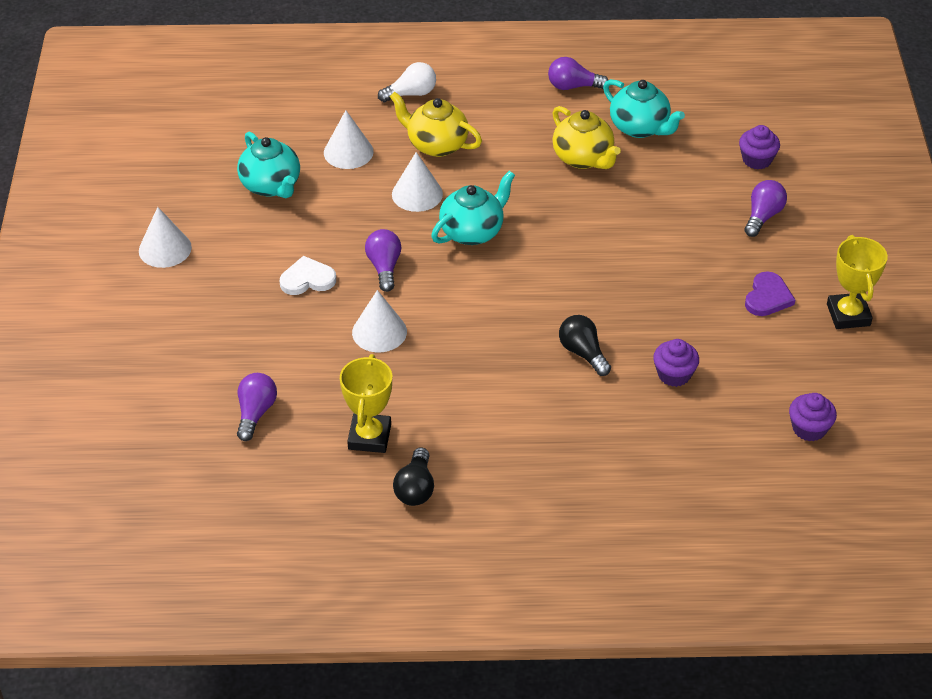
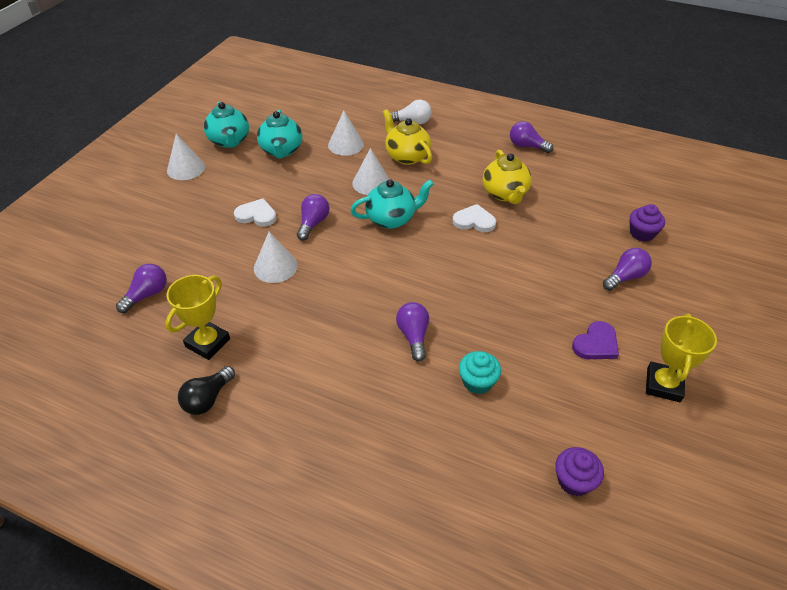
camera: 25 degrees right, 0 degrees up
(568, 203) = (474, 221): none -> white heart
(583, 353) = (413, 336): black light bulb -> purple light bulb
(640, 128) = (560, 185): turquoise teapot -> turquoise teapot (229, 141)
(674, 374) = (477, 382): purple cupcake -> turquoise cupcake

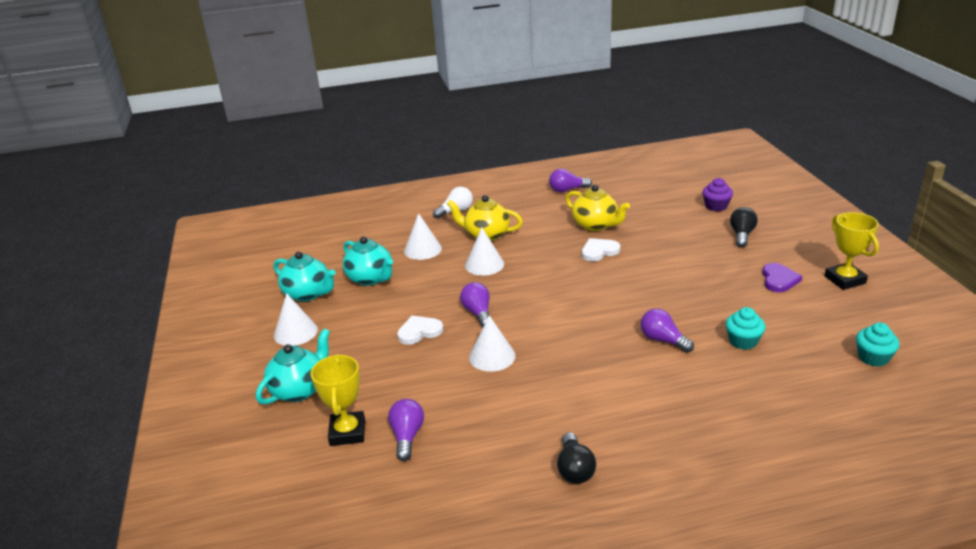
camera: 35 degrees left, 15 degrees down
(208, 343) = (515, 435): yellow trophy -> yellow trophy (347, 432)
(391, 219) = (536, 279): turquoise teapot -> turquoise teapot (299, 389)
(574, 481) = (873, 357): purple cupcake -> turquoise cupcake
(625, 277) = (742, 235): purple light bulb -> black light bulb

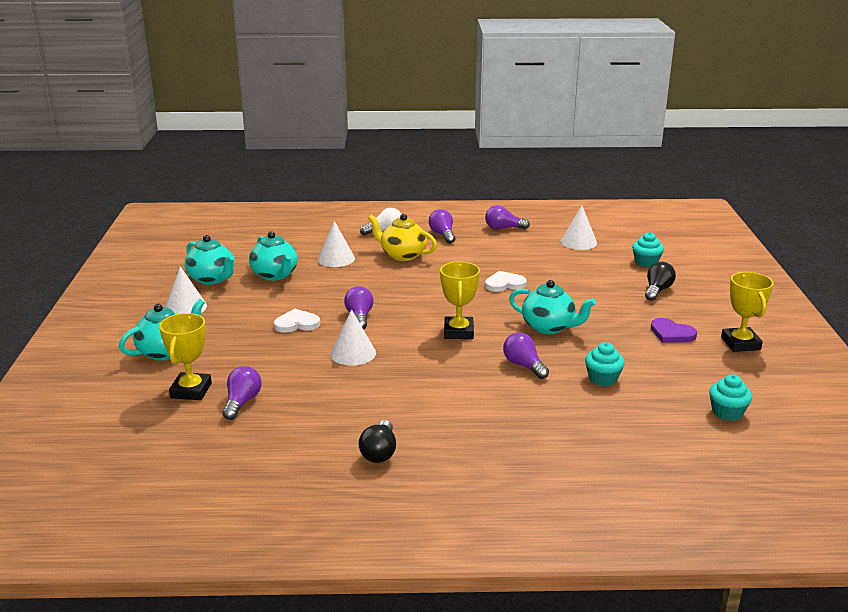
camera: 10 degrees right, 5 degrees down
(484, 264) = (387, 279): white cone -> white cone (578, 242)
(513, 206) = (442, 235): none -> purple light bulb
(582, 313) = (458, 332): none -> yellow trophy
(596, 225) = (514, 262): yellow teapot -> none
(665, 292) = (549, 327): none -> turquoise teapot
(716, 206) = (646, 262): purple cupcake -> turquoise cupcake
(779, 280) = (671, 333): purple heart -> purple heart turned 105 degrees clockwise

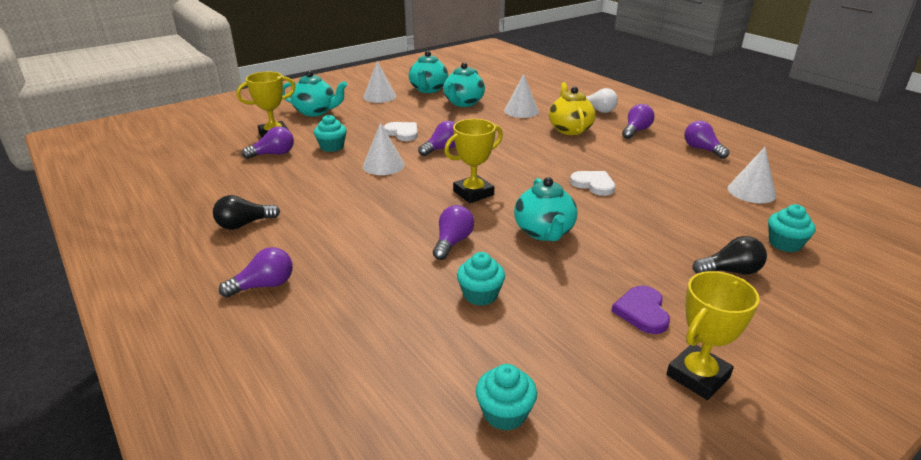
camera: 55 degrees right, 5 degrees up
(273, 367) = (332, 147): none -> turquoise cupcake
(499, 465) = (264, 285): none -> purple light bulb

